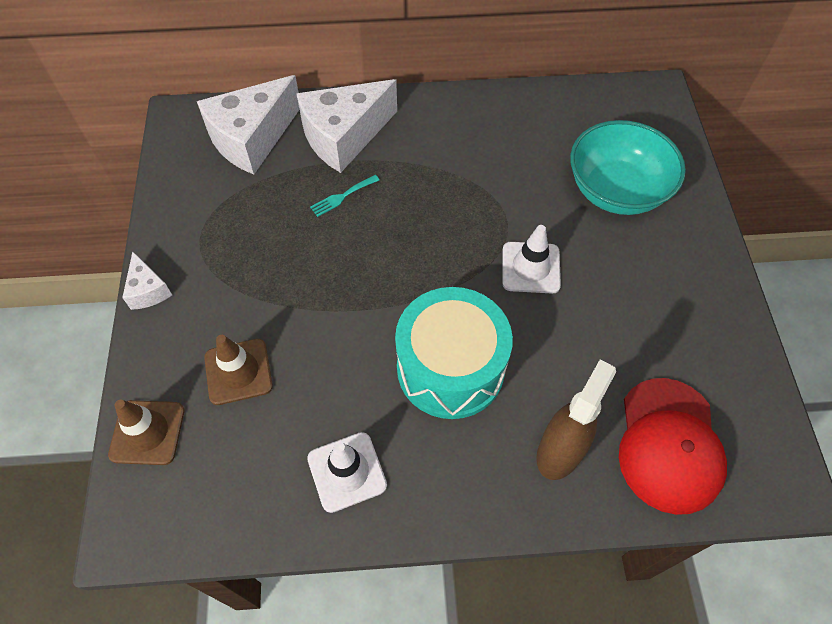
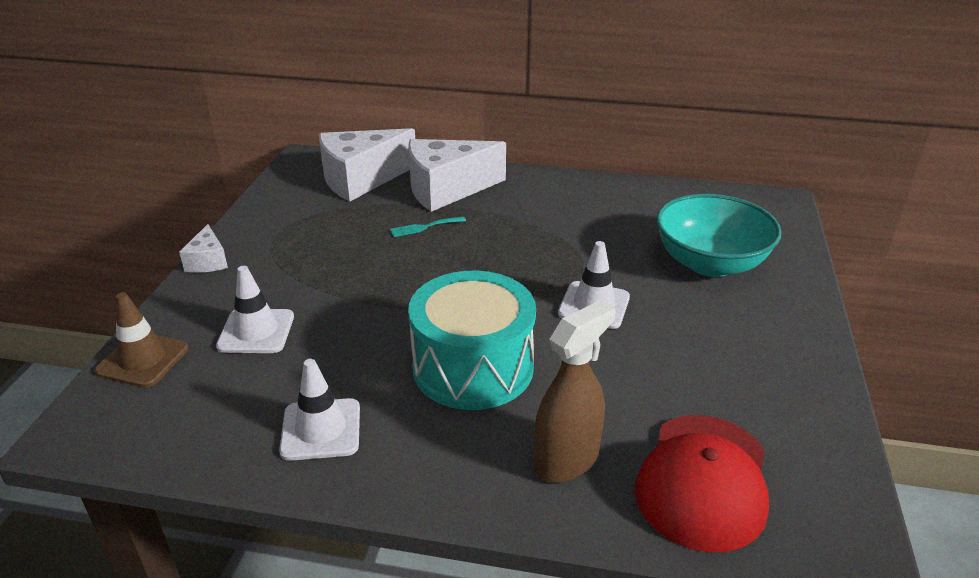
camera: 15 degrees right, 25 degrees down
(238, 371) = (256, 331): brown traffic cone -> white traffic cone

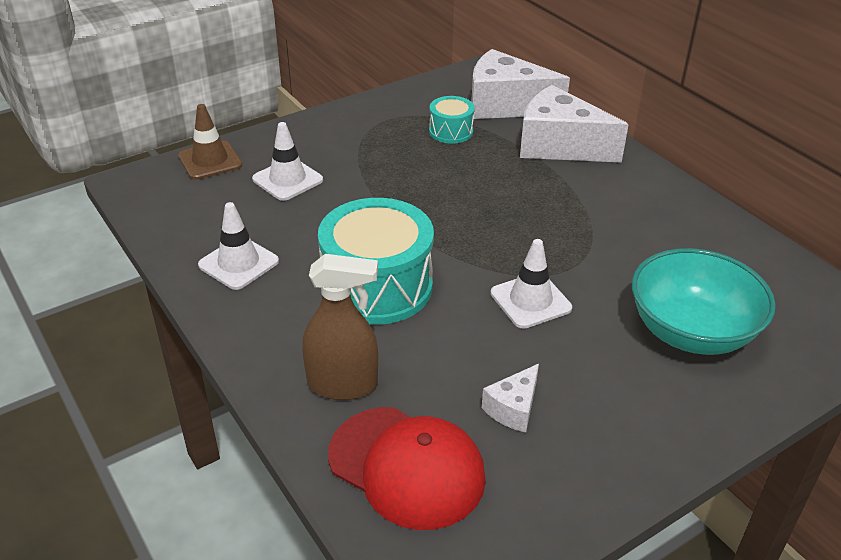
camera: 45 degrees right, 5 degrees up
(208, 261) = (323, 116): white cheese -> white cheese (513, 408)
(347, 218) = (451, 131): none -> turquoise drum
(424, 227) = (496, 167): turquoise fork -> none
(703, 481) = (407, 467): red cap -> red cap turned 120 degrees counterclockwise

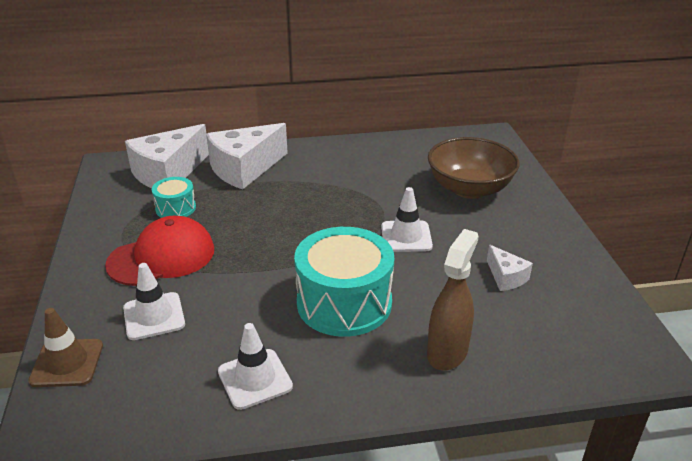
camera: 65 degrees left, 5 degrees down
(407, 467) = (543, 342): red cap -> red cap (162, 257)
(691, 332) = (469, 189): turquoise bowl -> brown bowl

